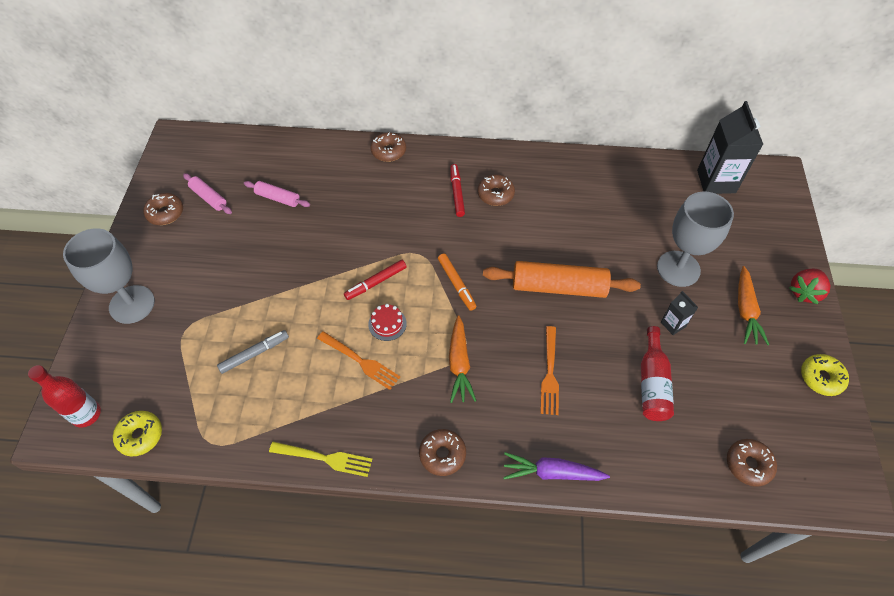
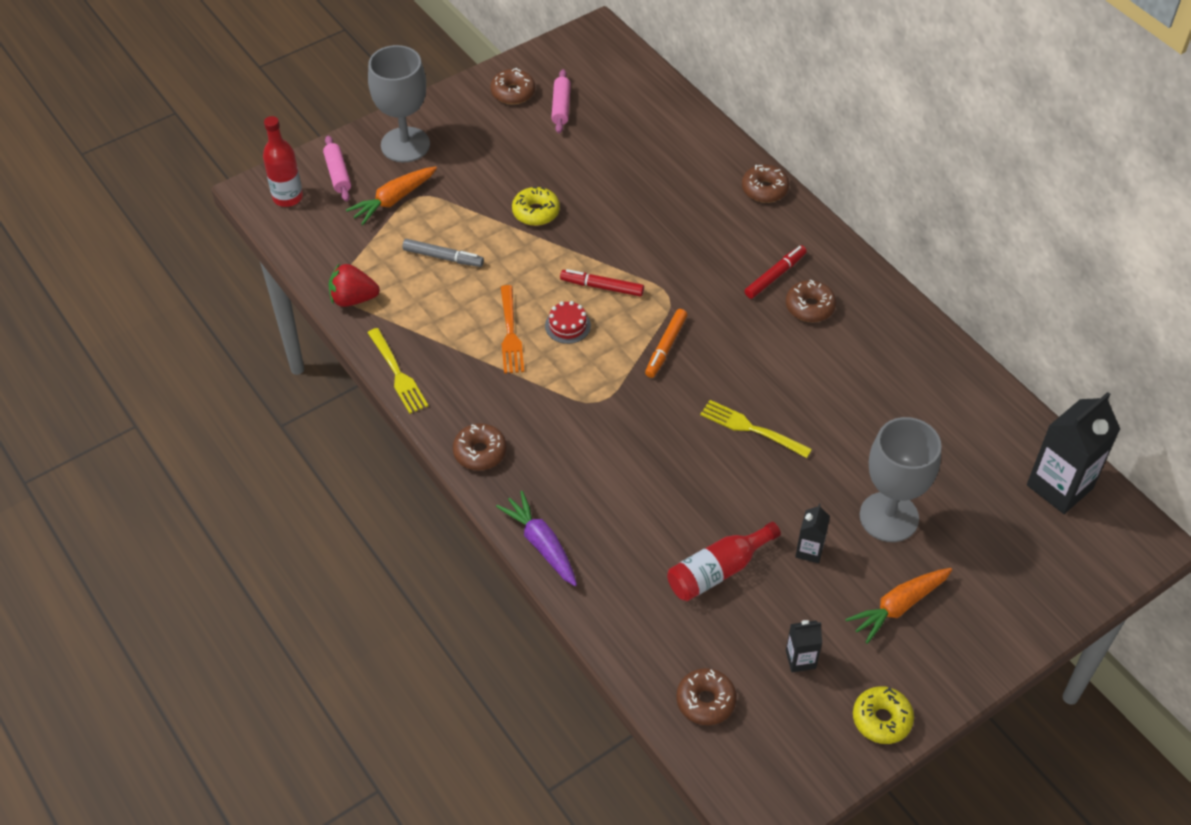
camera: 50 degrees right, 5 degrees down
(140, 436) = (302, 243): yellow donut -> yellow donut (536, 212)
(278, 198) = (614, 152): pink rolling pin -> pink rolling pin (338, 174)
(459, 364) = (581, 406): orange carrot -> orange carrot (393, 200)
(550, 373) = (643, 481): orange fork -> none
(558, 287) = (751, 428): orange rolling pin -> yellow fork
(750, 388) = (800, 659): none -> black carton
(804, 292) = (986, 651): red strawberry -> red strawberry (353, 299)

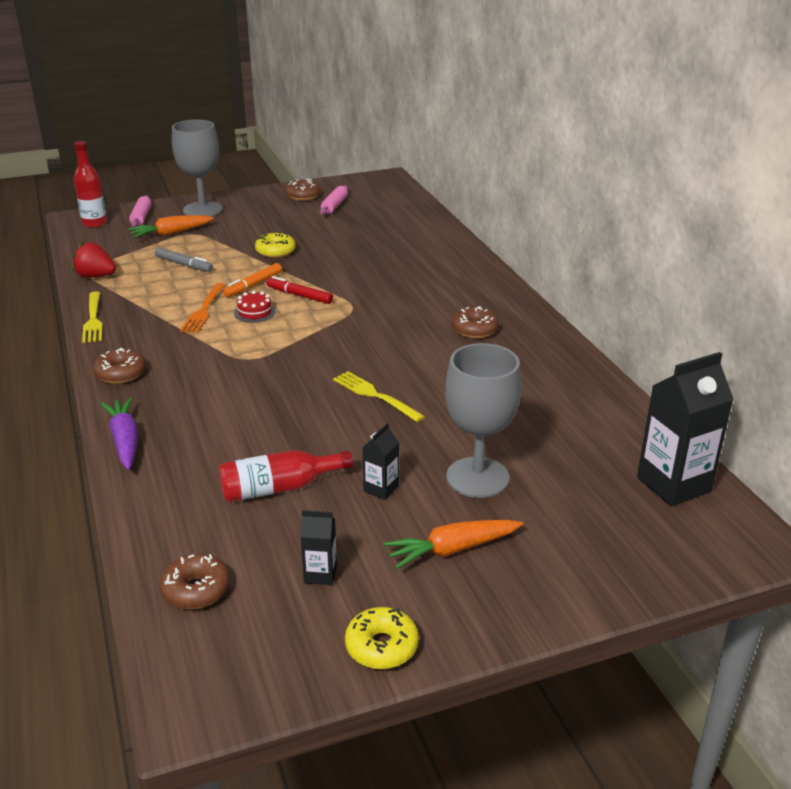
camera: 15 degrees right, 20 degrees down
(666, 347) = (330, 335): orange marker -> orange marker (253, 285)
(764, 189) = (472, 262): brown donut -> none
(775, 276) = (453, 308): red marker -> none

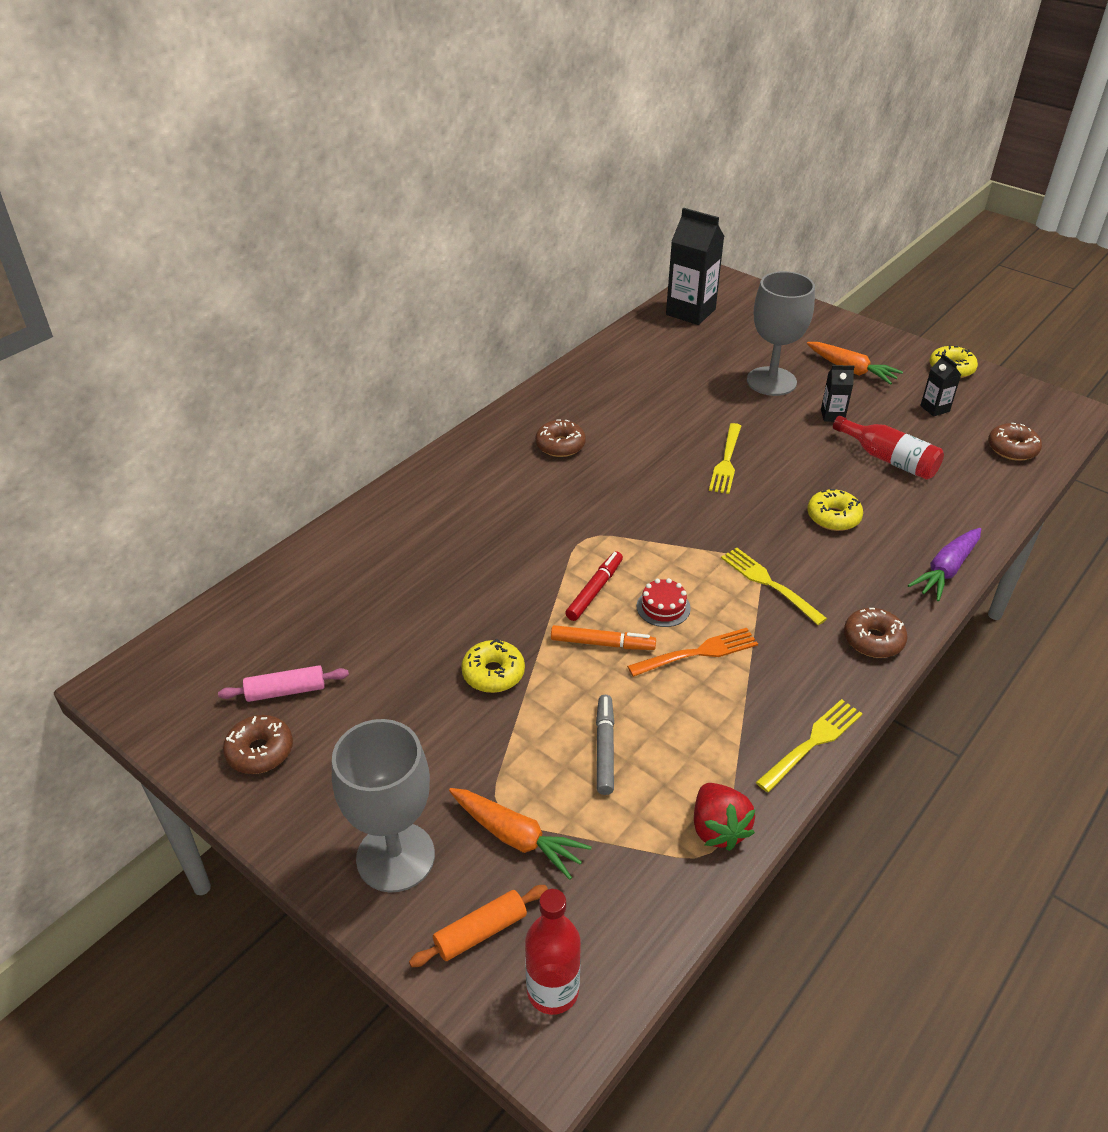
camera: 120 degrees left, 10 degrees up
(141, 217) = (481, 932): pink rolling pin -> orange rolling pin
(221, 357) = (769, 584): none -> yellow fork
(247, 416) = (833, 517): none -> yellow donut
(299, 296) = (594, 590): red marker -> red marker turned 150 degrees counterclockwise

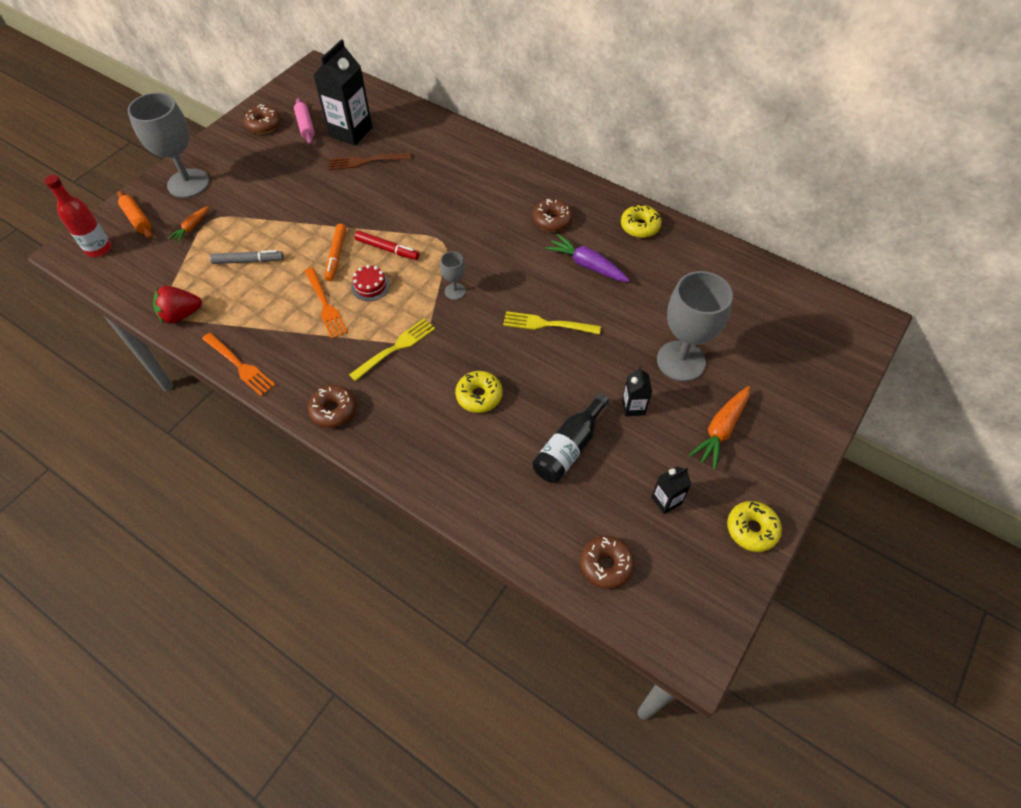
camera: 85 degrees right, 15 degrees up
(401, 613) = (366, 161): none -> brown fork
(493, 673) = (313, 207): yellow donut -> yellow donut (640, 226)
(517, 838) = (191, 228): orange carrot -> orange carrot, size x0.60
(675, 530) = (455, 291): none -> grey goblet
(690, 312) = (791, 299): black carton -> black carton (350, 132)
(812, 743) = (240, 365): yellow fork -> orange fork
(889, 459) = (569, 447): red bottle -> black bottle
(946, 570) = (414, 473): purple carrot -> purple carrot (586, 265)

